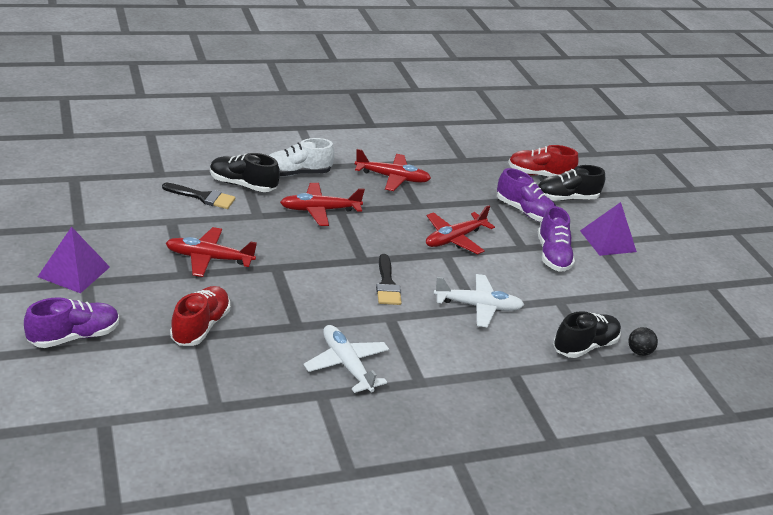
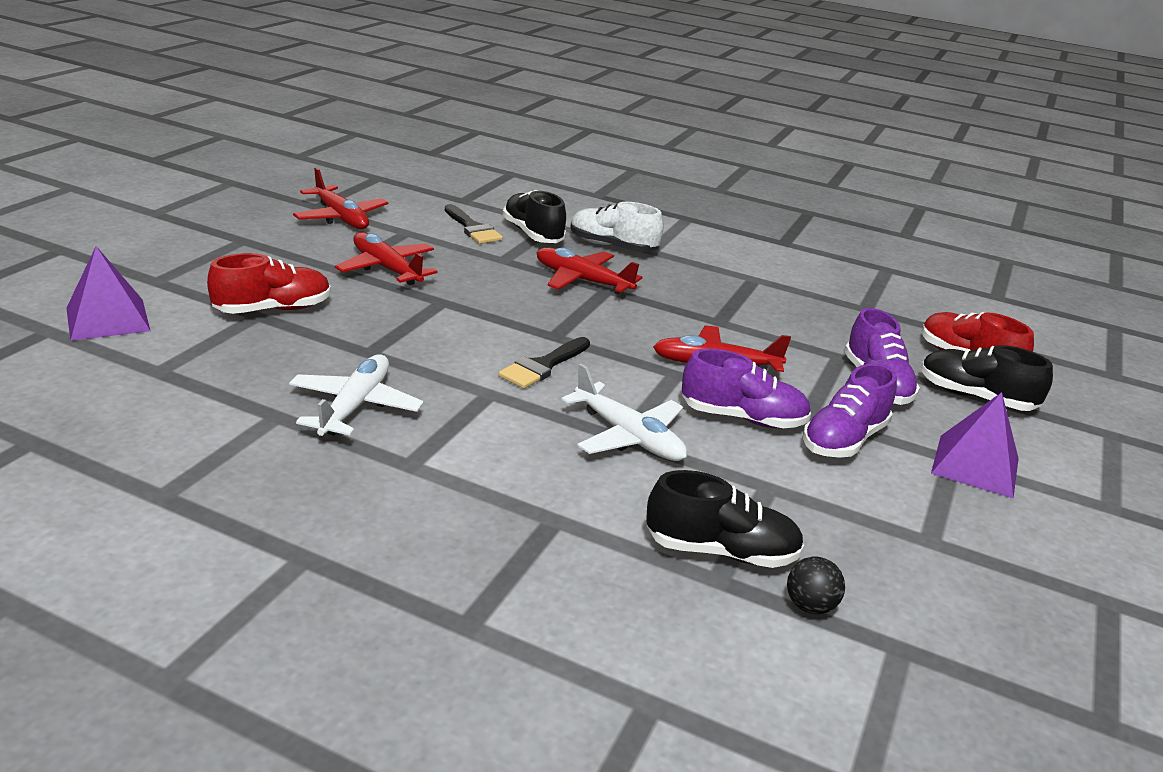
camera: 45 degrees right, 5 degrees down
(74, 271) = (247, 230): purple pyramid -> purple pyramid (107, 319)
(74, 336) = (154, 268): purple shoe -> purple shoe (742, 418)
(392, 178) = (729, 289): red plane -> red plane (341, 217)

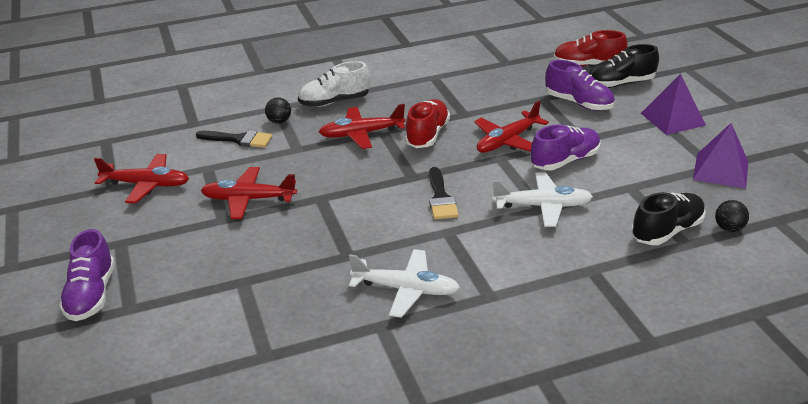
camera: 40 degrees left, 5 degrees up
(107, 319) = (161, 353): purple pyramid -> purple pyramid (720, 170)
(273, 309) = (243, 271): red shoe -> red shoe (427, 135)
(355, 406) = (406, 289): white plane -> white plane turned 135 degrees clockwise
(533, 234) = (279, 121): black shoe -> black ball
(844, 440) = (615, 142): purple shoe -> purple shoe (91, 295)

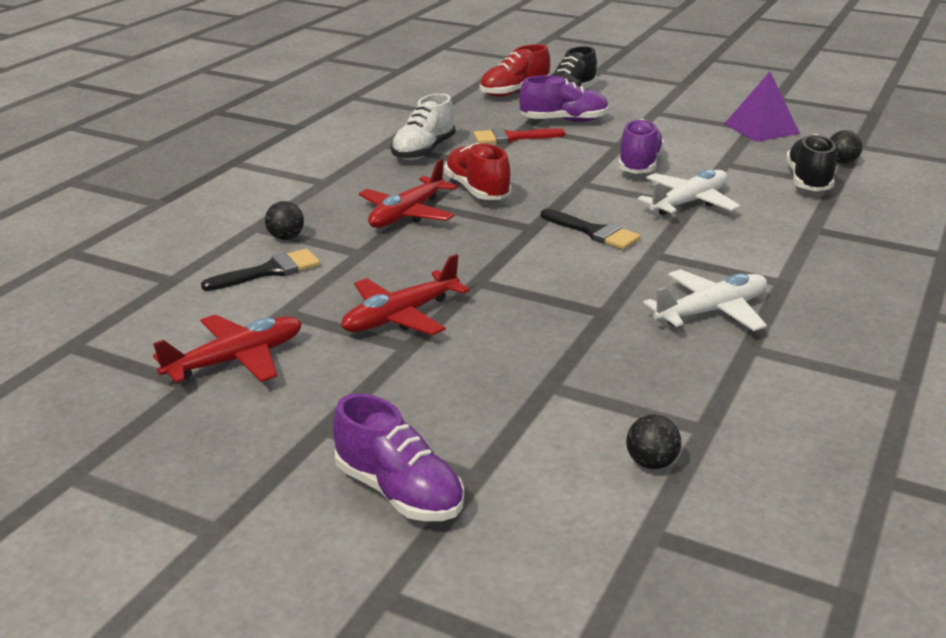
camera: 45 degrees left, 5 degrees down
(207, 355) = (651, 463): none -> black ball
(334, 102) = (317, 198): white shoe -> white shoe (423, 151)
(507, 141) = (562, 168): red plane -> none
(519, 103) = (512, 137): none -> red brush
(672, 119) = (659, 107): purple pyramid -> none

